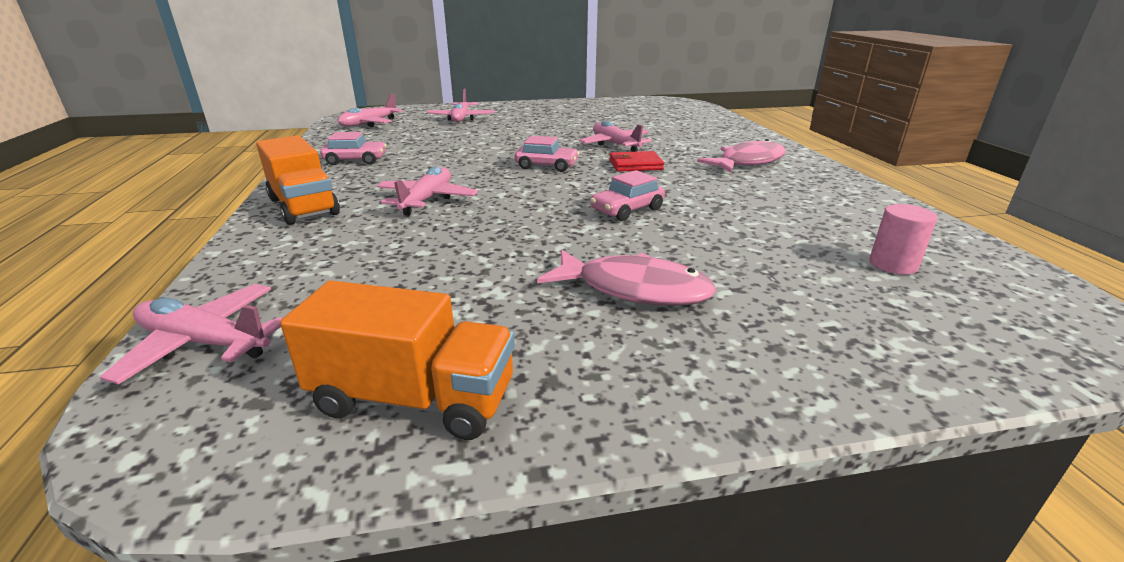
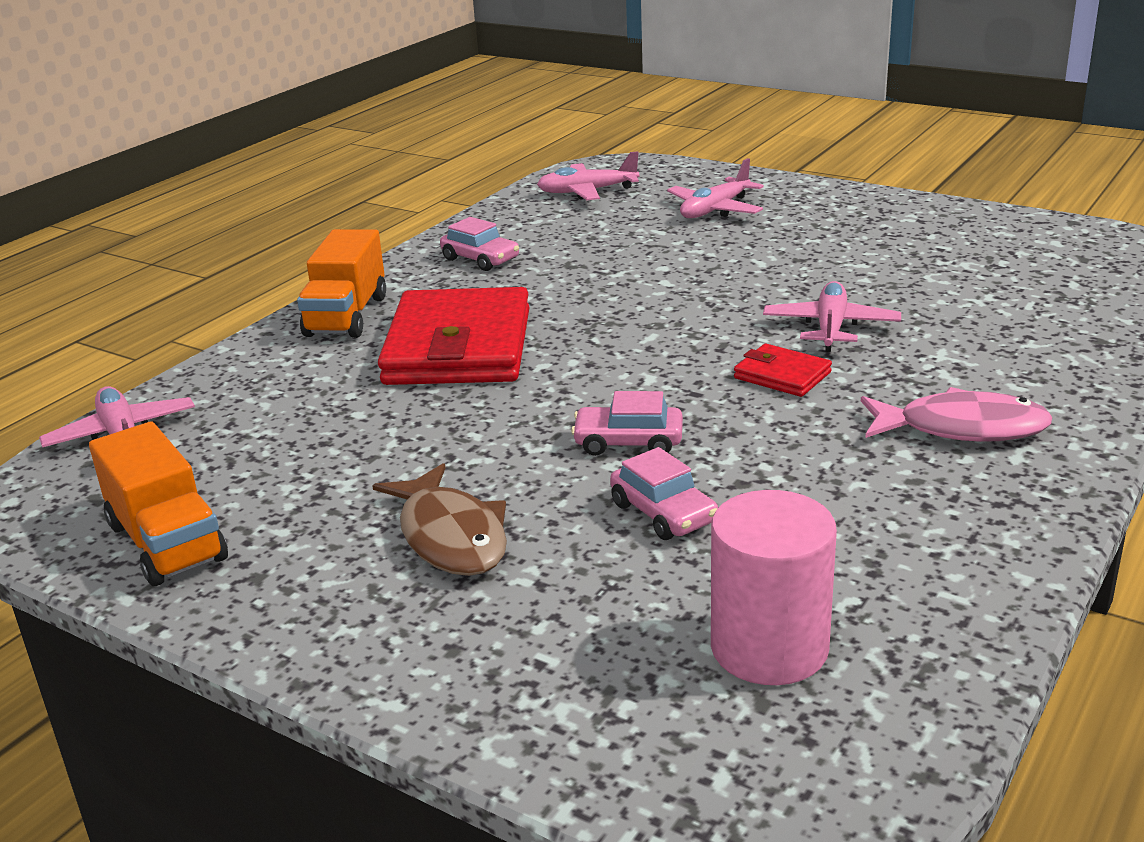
camera: 45 degrees right, 0 degrees up
(427, 200) = (458, 347): pink plane -> red wallet
(547, 166) = (666, 338): pink car -> pink car (663, 513)
(634, 289) = (451, 536): pink fish -> brown fish
(893, 264) = (769, 648): pink cylinder -> pink cylinder, size x1.80

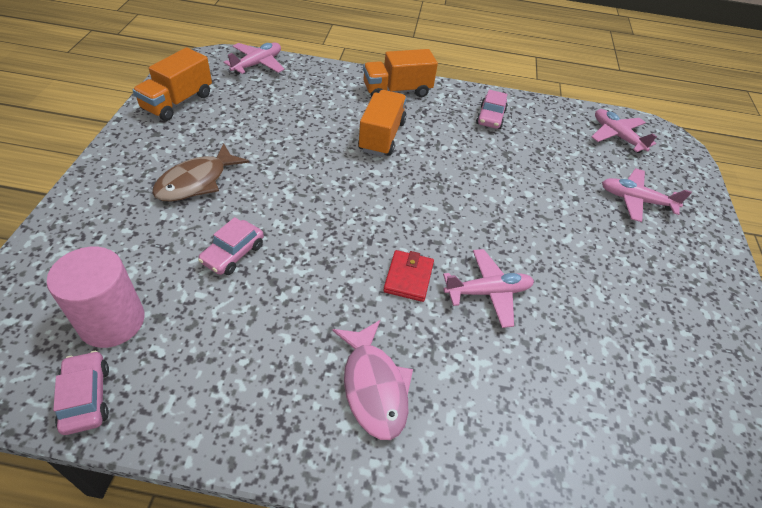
camera: 60 degrees right, 20 degrees up
(458, 347) = (382, 136): red wallet -> orange truck
(628, 442) = (303, 224): pink car -> pink car (86, 397)

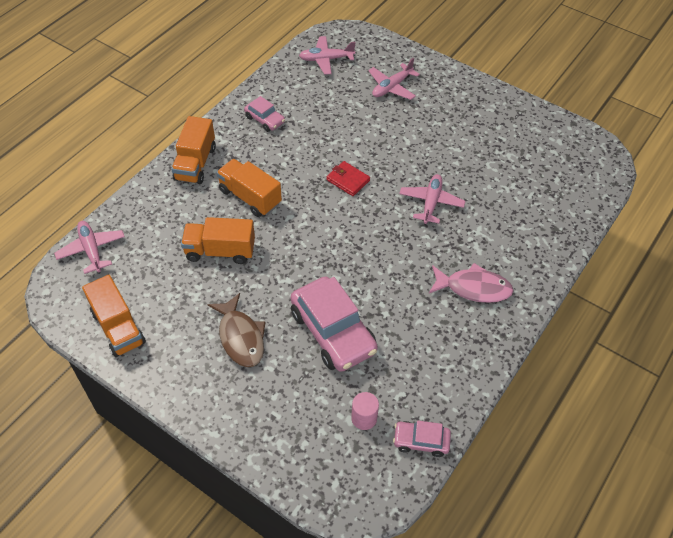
camera: 60 degrees left, 5 degrees up
(112, 321) = (364, 418): pink cylinder -> pink cylinder, size x0.56
(233, 254) = (333, 332): pink car -> pink car, size x1.97
(300, 136) = (220, 251): none -> orange truck
(408, 278) = (401, 238): red wallet -> red wallet (348, 180)

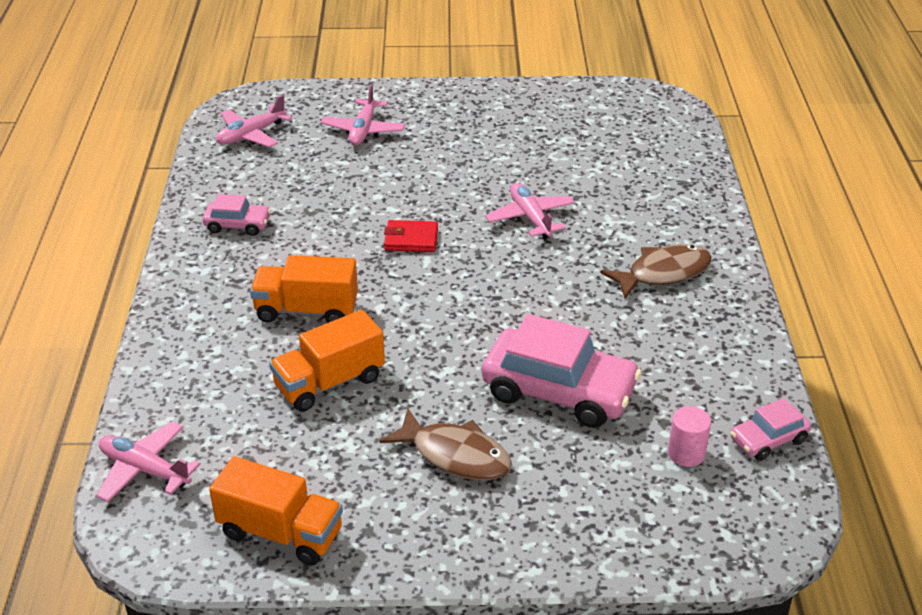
camera: 35 degrees left, 15 degrees down
(195, 163) = (192, 309): orange truck -> none
(473, 288) = (663, 273): pink fish -> brown fish

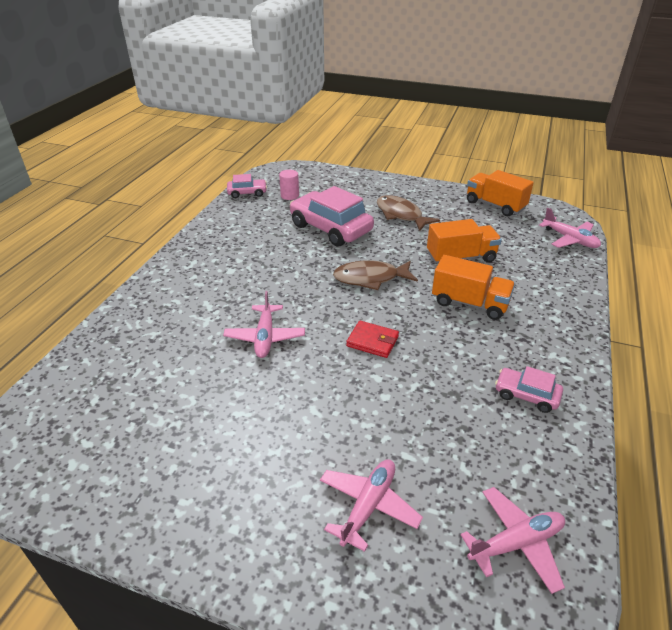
camera: 160 degrees left, 0 degrees up
(663, 273) = (211, 273): brown fish -> brown fish (370, 278)

